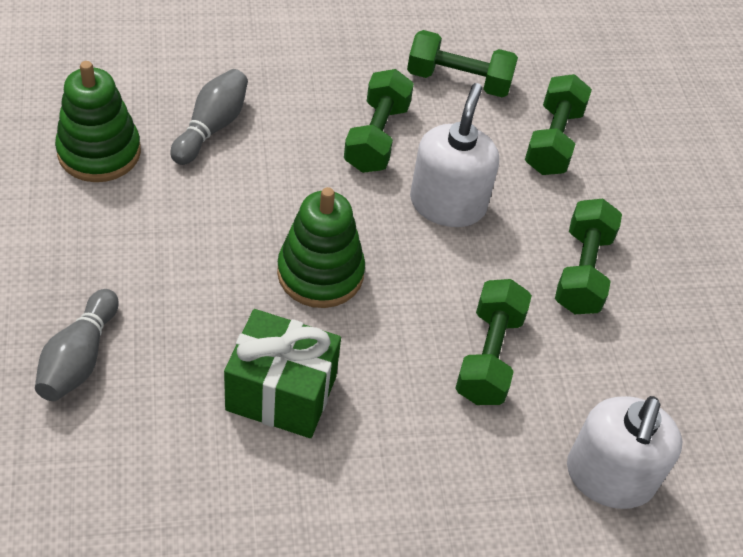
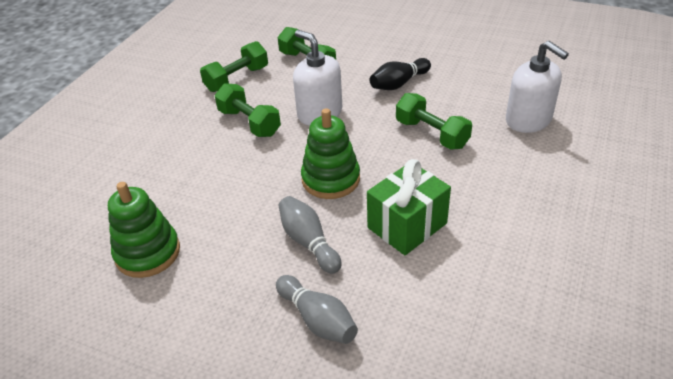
camera: 50 degrees left, 10 degrees down
(211, 127) = (178, 189): grey bowling pin -> grey bowling pin (309, 242)
(582, 271) = (399, 83): green dumbbell -> black bowling pin

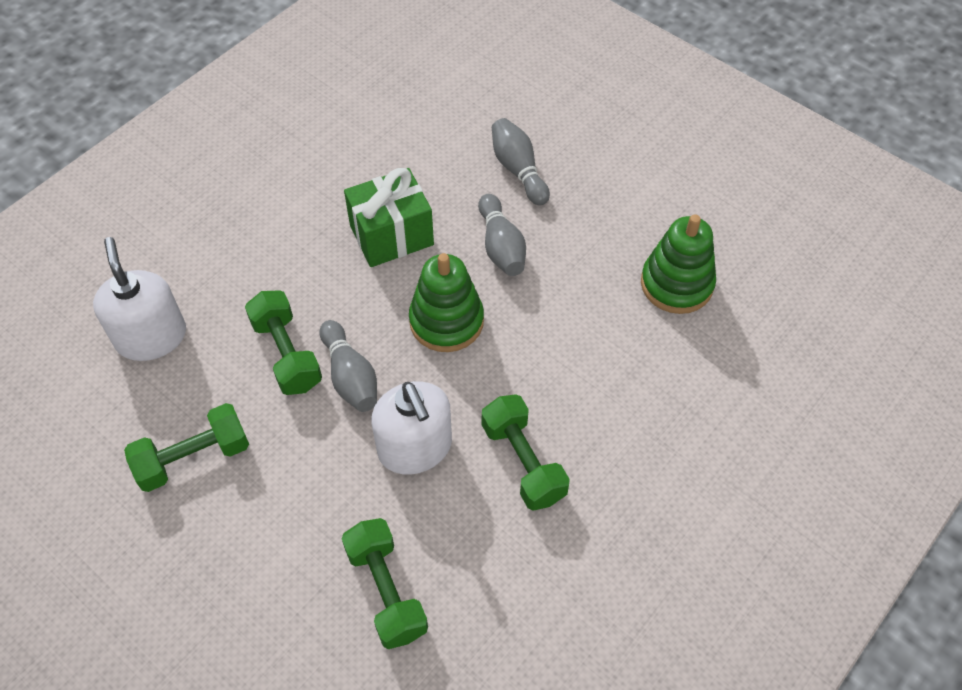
camera: 165 degrees left, 15 degrees up
(237, 79) = (520, 586): green dumbbell -> green dumbbell (193, 458)
(381, 134) = (350, 376): none -> grey bowling pin
(399, 83) = (268, 475): black bowling pin -> none

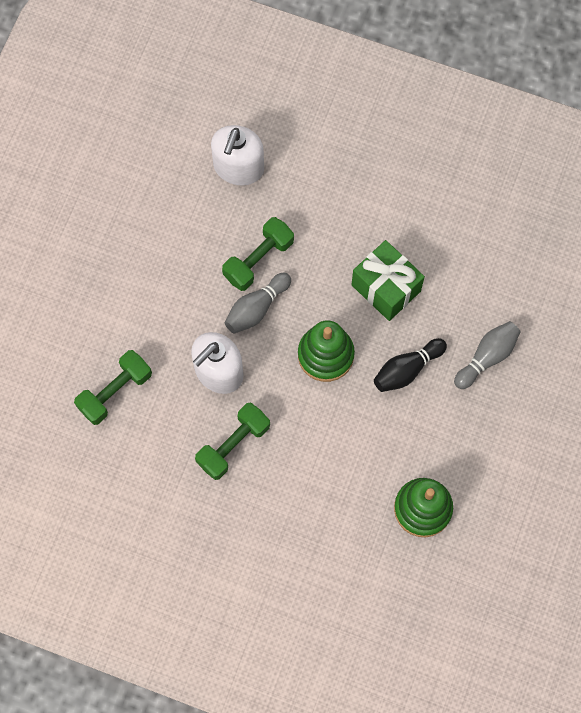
camera: 70 degrees right, 15 degrees up
(151, 337) = (238, 167): white soap dispenser -> white soap dispenser turned 150 degrees clockwise
(193, 458) = (161, 237): green dumbbell -> none
(501, 246) = (407, 369): grey bowling pin -> black bowling pin

